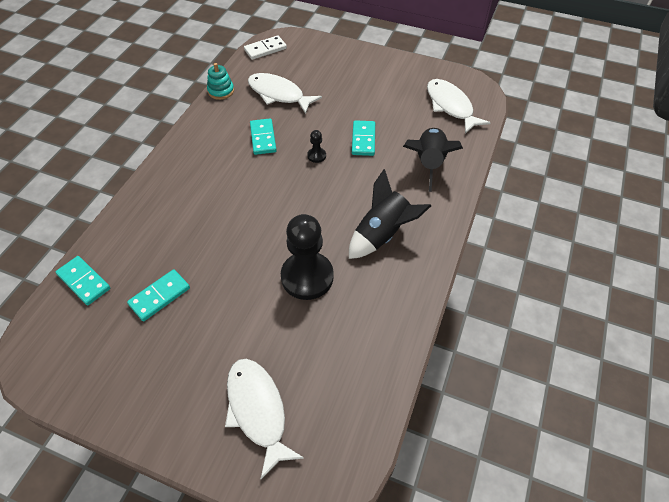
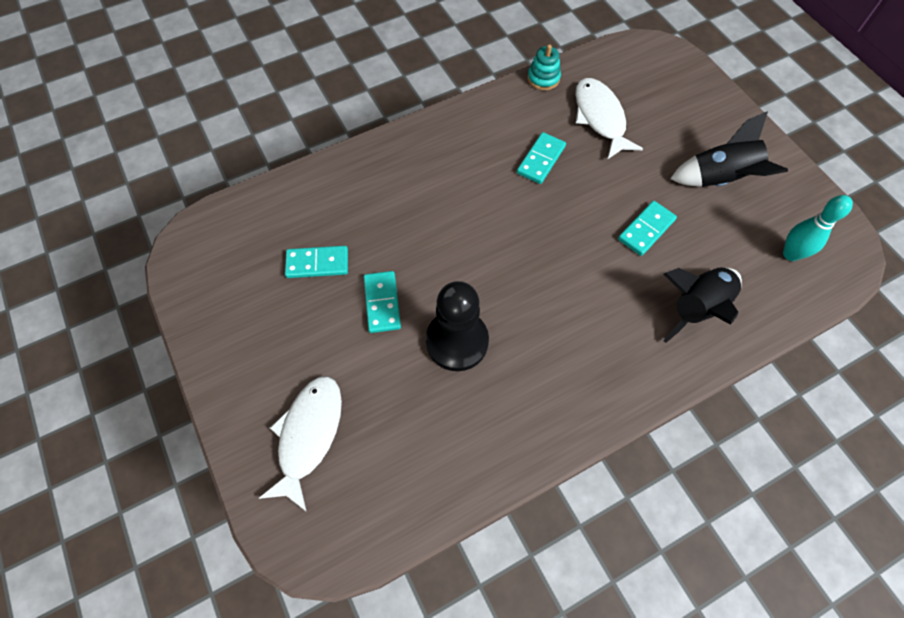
camera: 40 degrees right, 10 degrees up
(84, 282) = (271, 204): turquoise domino -> turquoise domino (382, 303)
(265, 49) = (631, 53): white domino -> none
(316, 156) = (579, 216): black pawn -> none
(382, 234) = (569, 352): black rocket -> black rocket (719, 179)
(450, 106) = (790, 254): white fish -> turquoise bowling pin

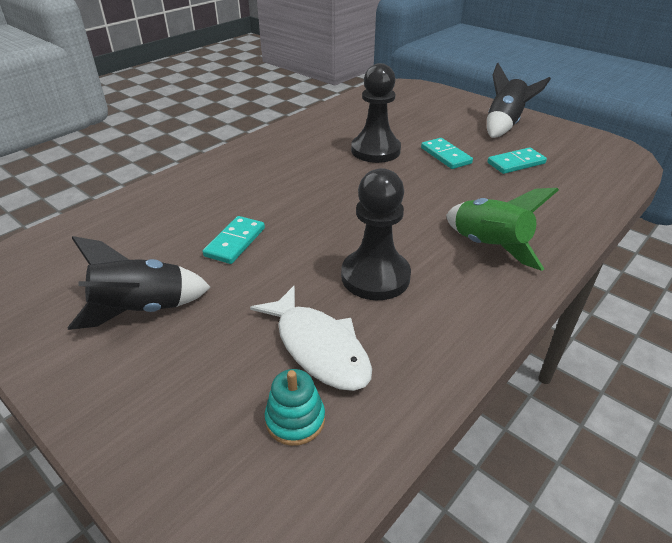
camera: 160 degrees right, 25 degrees down
(308, 435) = (437, 107): white fish -> none
(436, 162) = (488, 247): none -> green rocket
(541, 160) = (375, 277): turquoise domino -> black pawn
(543, 78) = (430, 387): turquoise stacking toy -> turquoise stacking toy (295, 419)
(696, 307) = (183, 201): black rocket -> black rocket (504, 125)
(790, 254) = (72, 256): turquoise bowling pin -> none

